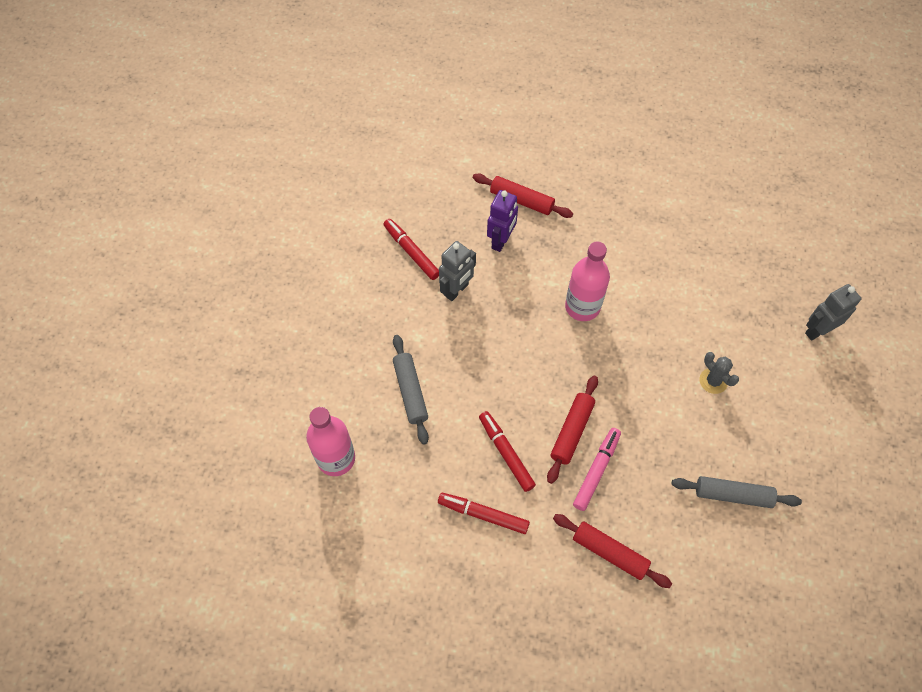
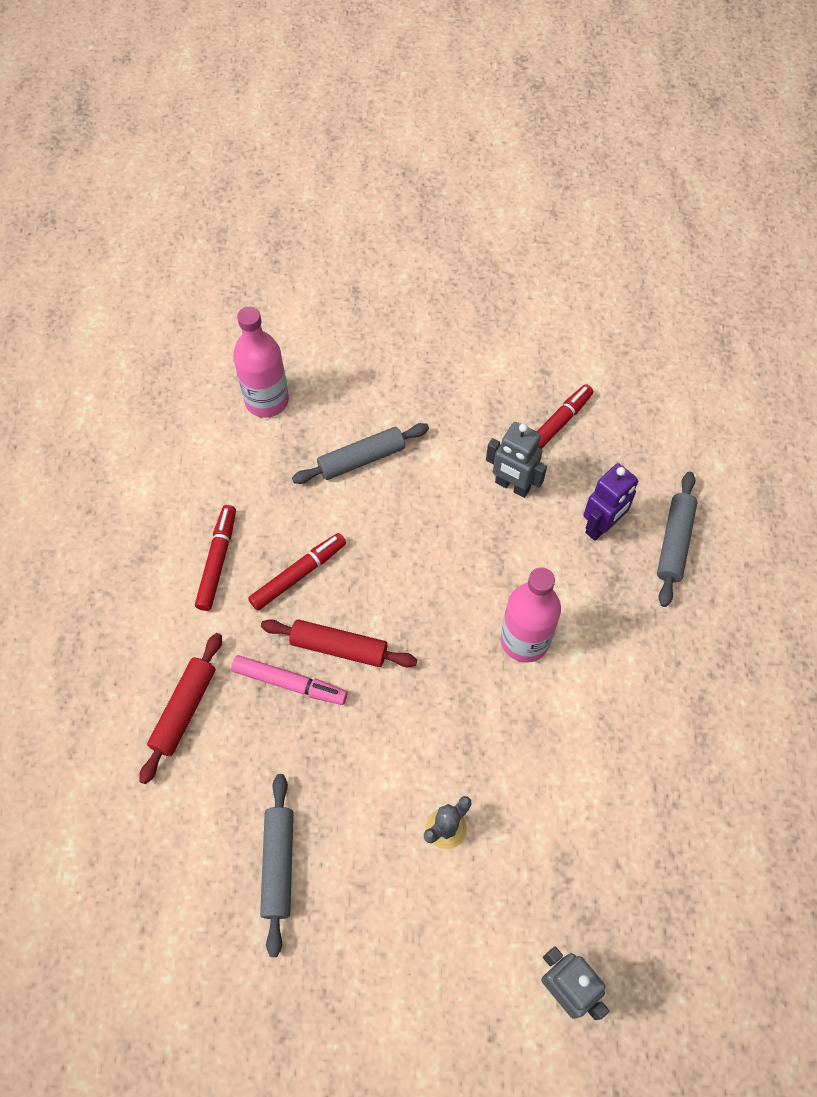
camera: 80 degrees right, 0 degrees up
(501, 241) = (601, 526): purple robot -> purple robot turned 60 degrees counterclockwise
(521, 200) = (674, 543): red rolling pin -> grey rolling pin

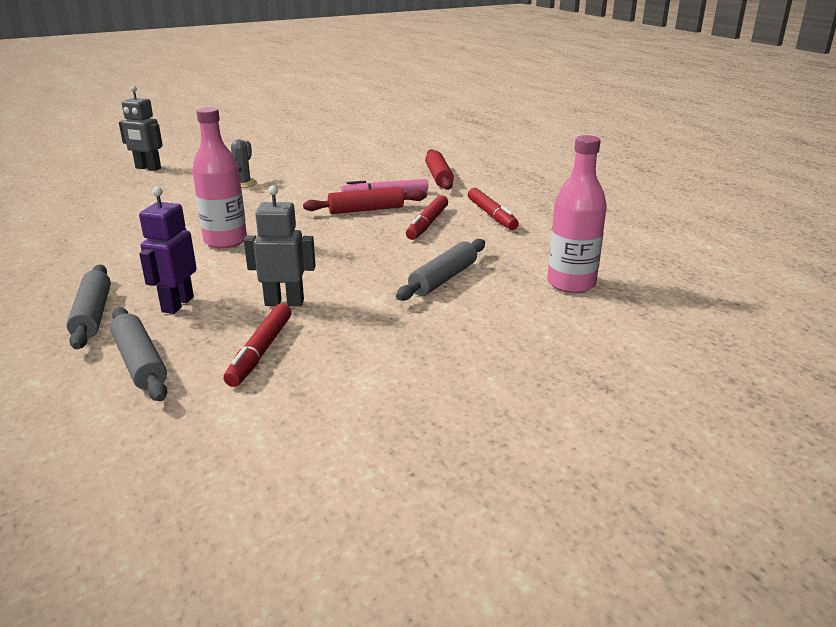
camera: 150 degrees right, 35 degrees down
(278, 864) = (333, 161): grey rolling pin -> grey rolling pin (140, 363)

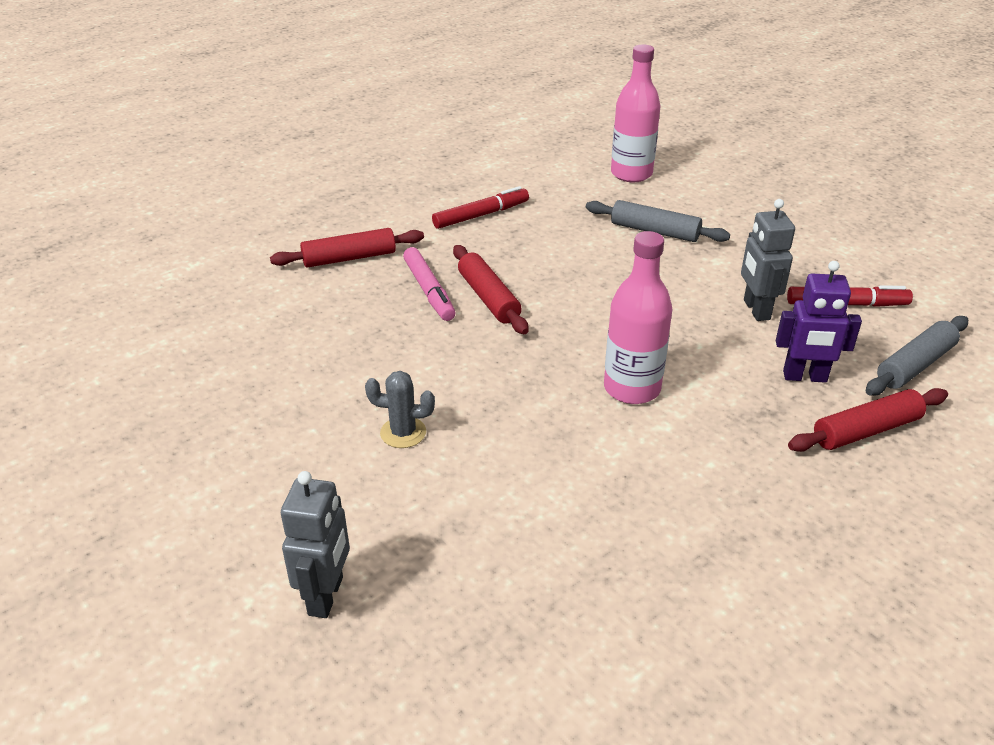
camera: 100 degrees left, 10 degrees up
(93, 315) = (866, 430): grey rolling pin -> red rolling pin
(427, 224) = (520, 251): red marker -> none

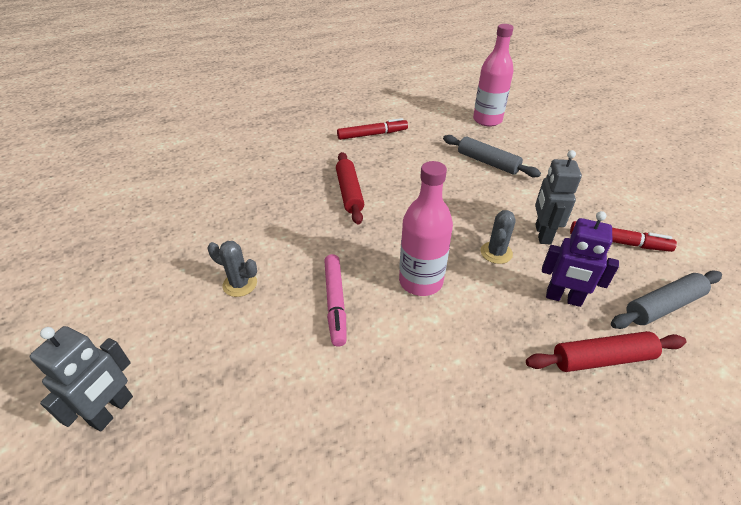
camera: 15 degrees right, 5 degrees up
(349, 258) = (273, 151): red rolling pin -> none
(429, 291) = (312, 181): pink marker -> pink marker (335, 302)
(709, 340) = (496, 253): none -> grey cactus

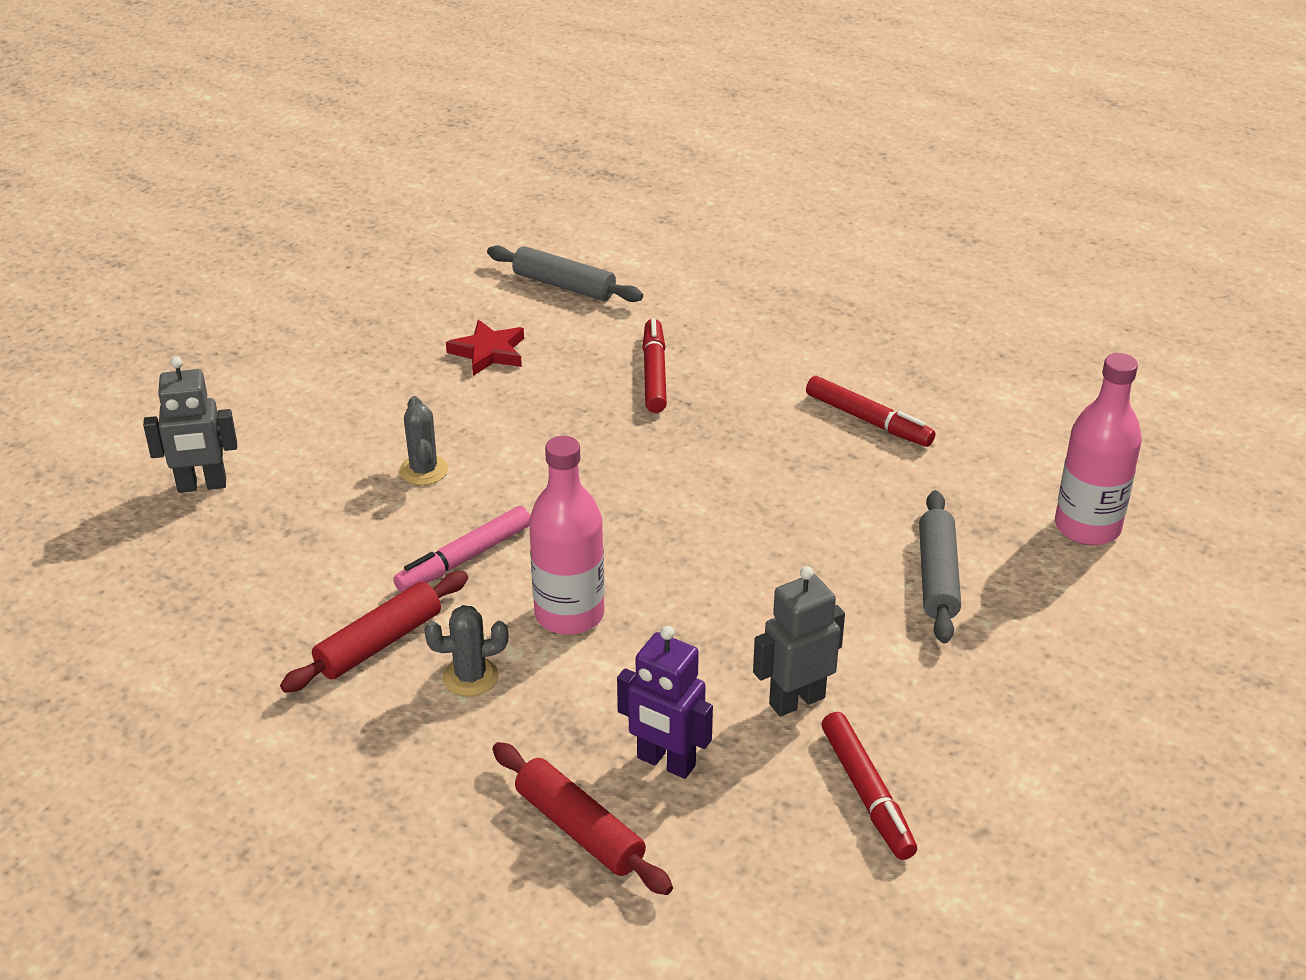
camera: 55 degrees right, 5 degrees down
(175, 213) = (488, 352): none -> red star
(268, 171) = (654, 373): none -> red marker
(349, 193) = (687, 469): red rolling pin -> red rolling pin (379, 643)
(496, 253) = (700, 665): grey cactus -> grey cactus (470, 677)
(563, 298) = (665, 762): purple robot -> purple robot turned 45 degrees counterclockwise
(663, 306) = (750, 875): grey rolling pin -> grey rolling pin (564, 285)

